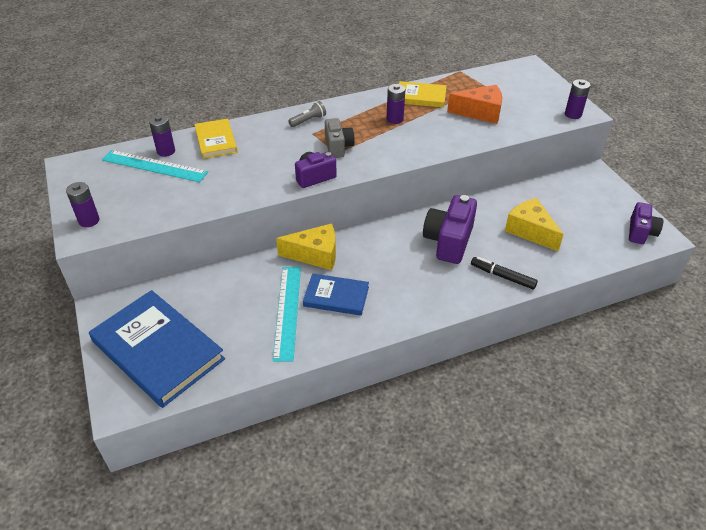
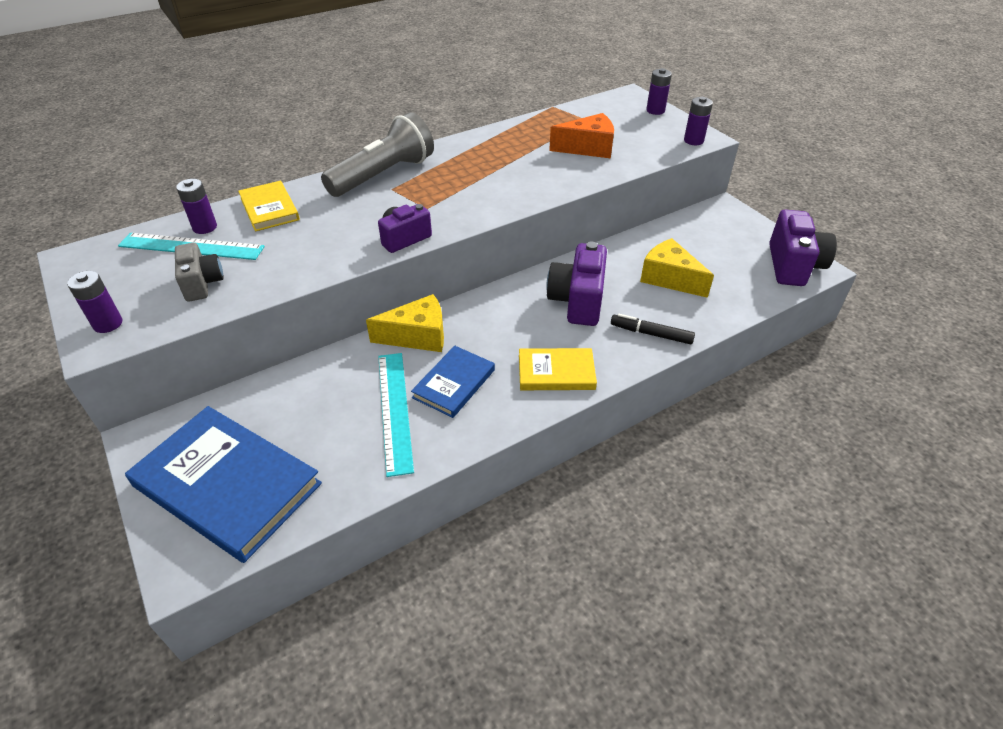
camera: 10 degrees left, 0 degrees up
(308, 120) = (384, 175): grey flashlight -> grey flashlight, size x2.41
(336, 296) = (454, 383): blue book -> blue book turned 60 degrees counterclockwise
(338, 147) = (427, 201): grey camera -> grey camera (202, 283)
(394, 119) = (489, 164): purple battery -> purple battery (655, 110)
(421, 97) = (514, 137): yellow book -> yellow book (556, 372)
(640, 232) = (793, 266): purple camera -> purple camera, size x1.59

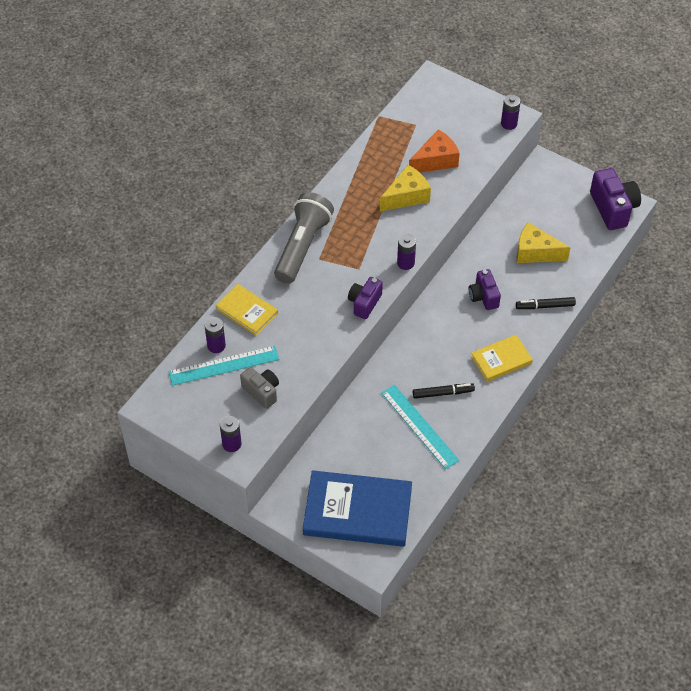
camera: 25 degrees left, 10 degrees up
(417, 336) = (395, 367): yellow cheese -> yellow cheese (406, 196)
(454, 383) = (443, 393): blue book -> black marker
(577, 301) = (483, 296): purple camera -> purple camera, size x0.63
(655, 110) = (463, 94): purple battery -> purple battery (405, 263)

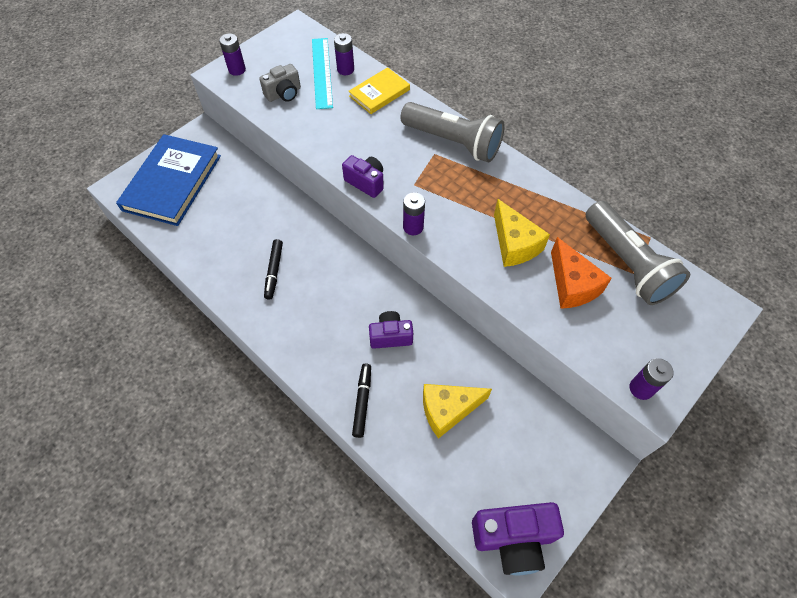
camera: 100 degrees right, 5 degrees up
(407, 129) = (627, 264): none -> grey flashlight
(419, 426) = (242, 244): turquoise ruler -> none
(501, 360) = (299, 335): yellow book -> none
(535, 252) = (448, 410): yellow cheese -> yellow cheese turned 135 degrees counterclockwise

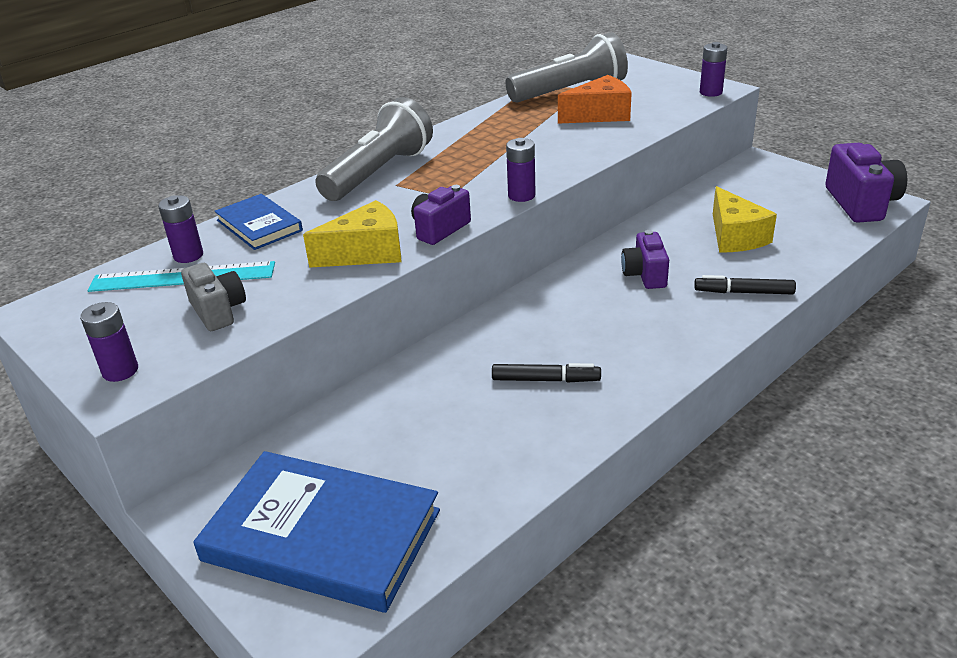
camera: 85 degrees left, 25 degrees down
(379, 93) = (259, 225): yellow book -> blue book
(514, 244) = (547, 140): yellow cheese -> yellow cheese (366, 253)

